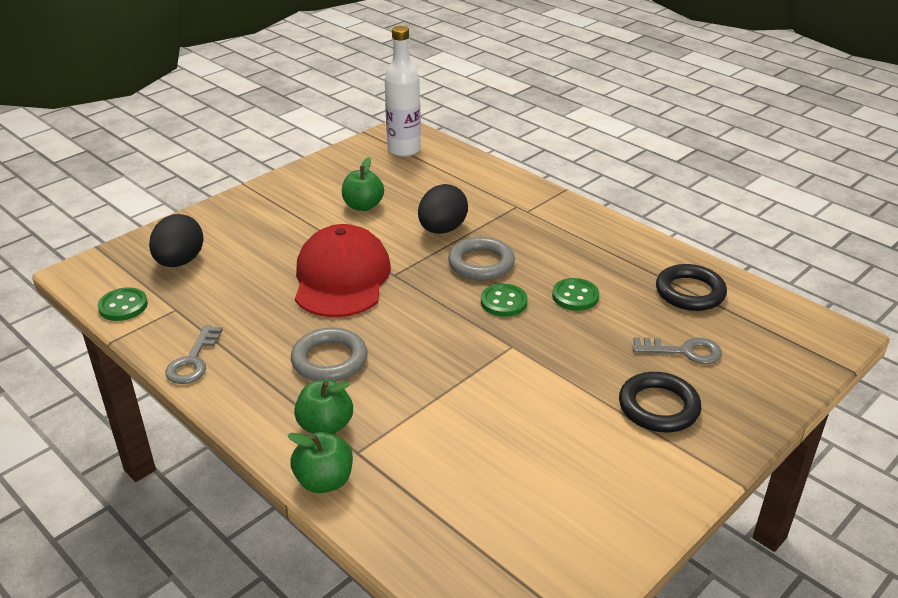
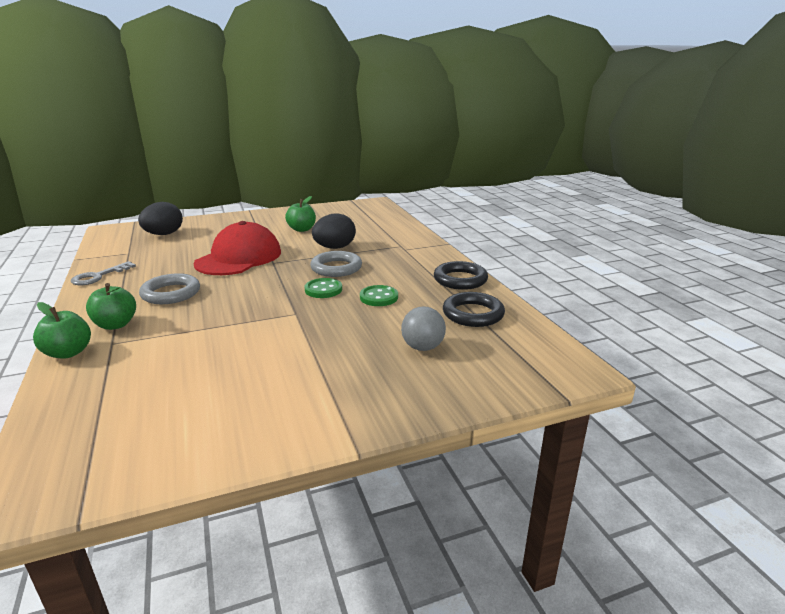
camera: 25 degrees right, 10 degrees down
(123, 306) = (105, 246): green button -> none
(404, 150) = (363, 210): white bottle -> none
(658, 407) = (355, 376): black ring -> black ring (460, 280)
(684, 351) = (422, 347): grey key -> grey ball

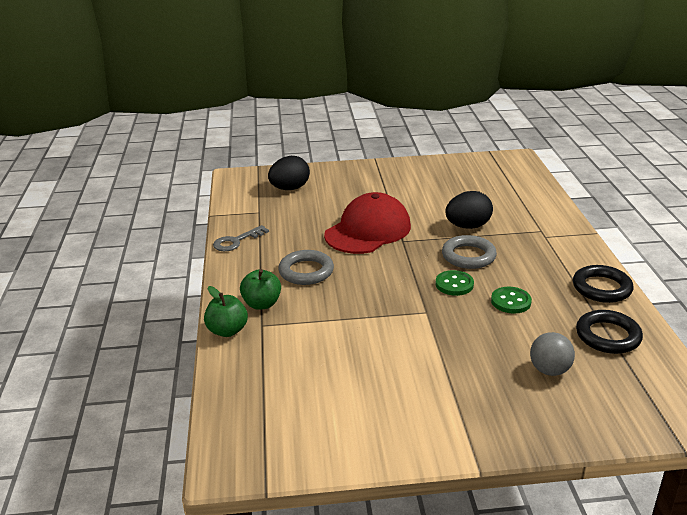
camera: 15 degrees right, 5 degrees up
(302, 229) = (432, 195): green apple -> none

